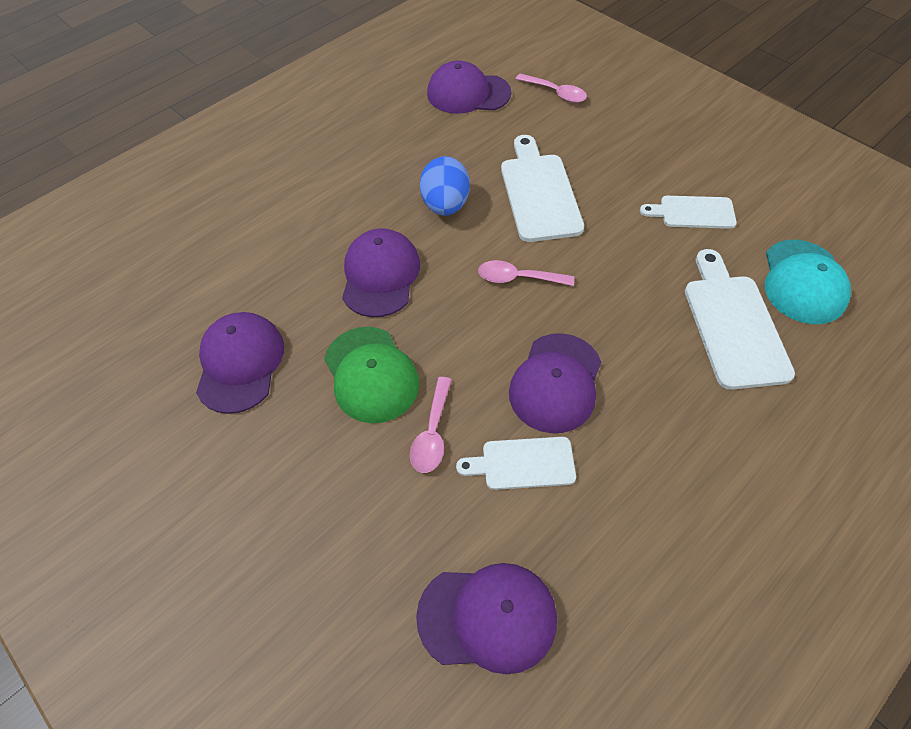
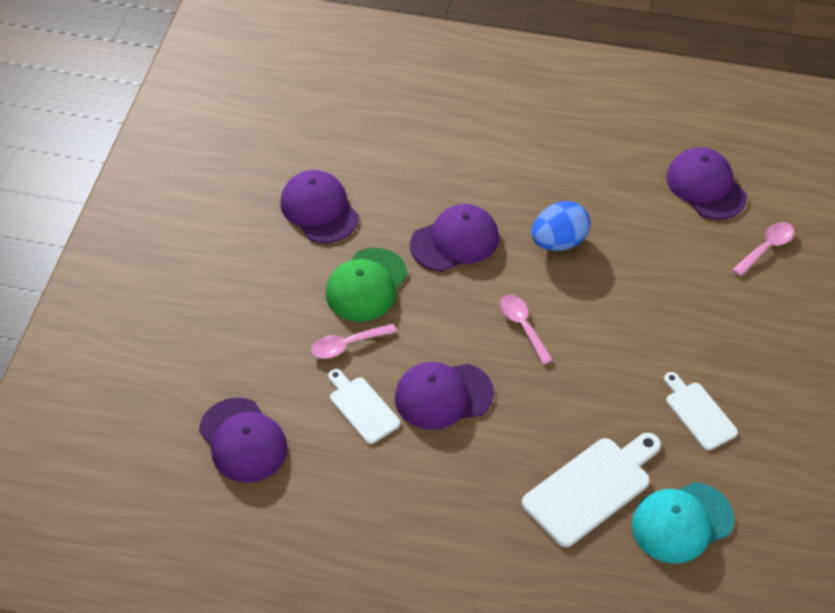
camera: 55 degrees right, 5 degrees down
(240, 363) = (319, 209): purple cap -> purple cap turned 90 degrees counterclockwise
(539, 193) = (627, 296): white cutting board -> none
(555, 93) = (766, 248): pink spoon -> pink spoon turned 135 degrees counterclockwise

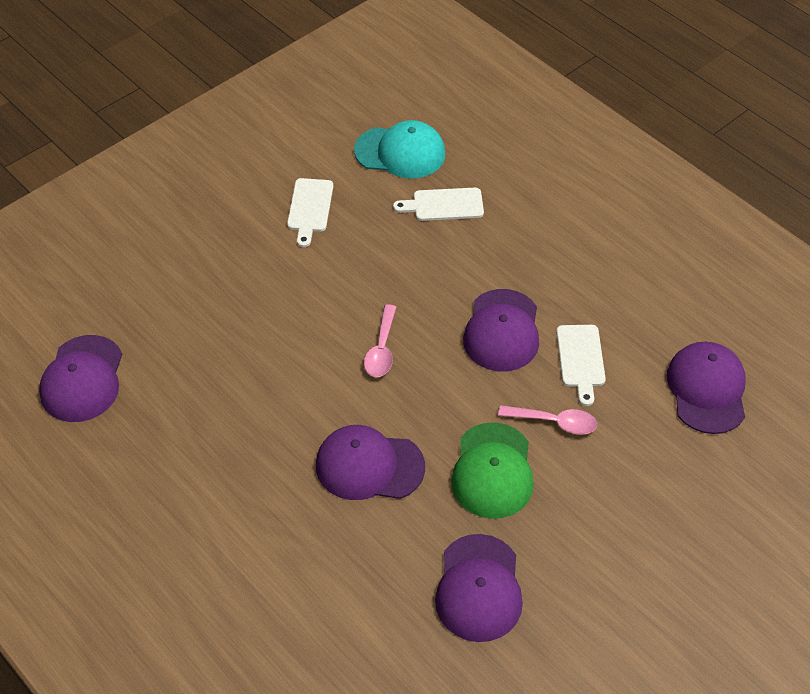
camera: 145 degrees left, 0 degrees up
(366, 285) = (492, 471): green cap -> green cap turned 120 degrees clockwise
(443, 396) = (502, 331): purple cap -> purple cap turned 75 degrees clockwise
(558, 242) = (273, 406): blue egg -> none
(591, 488) = (444, 205): white cutting board -> white cutting board, size x0.62
(766, 248) = (103, 295): pink spoon -> none

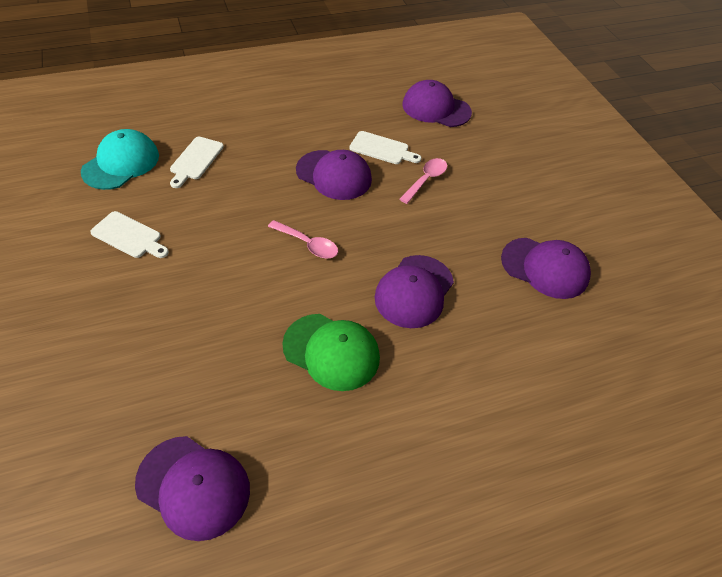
camera: 70 degrees left, 0 degrees up
(492, 471) = (451, 224): green cap -> green cap (331, 351)

